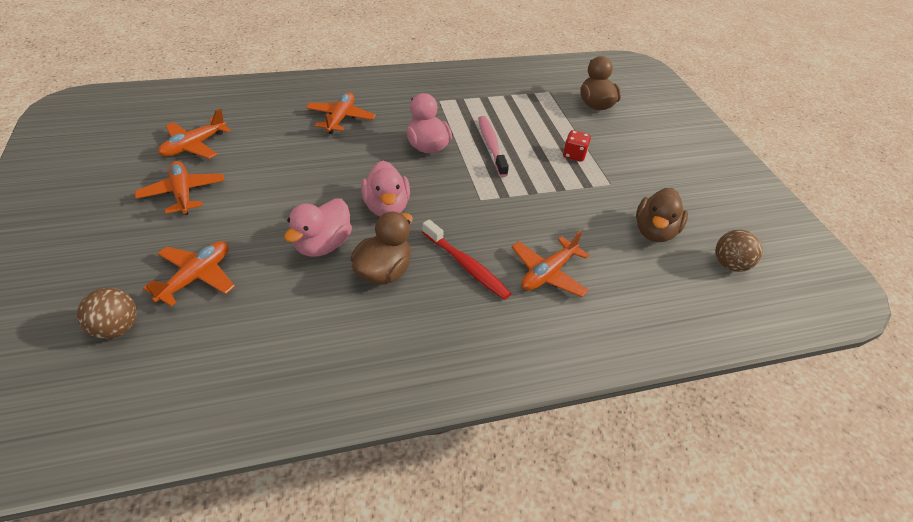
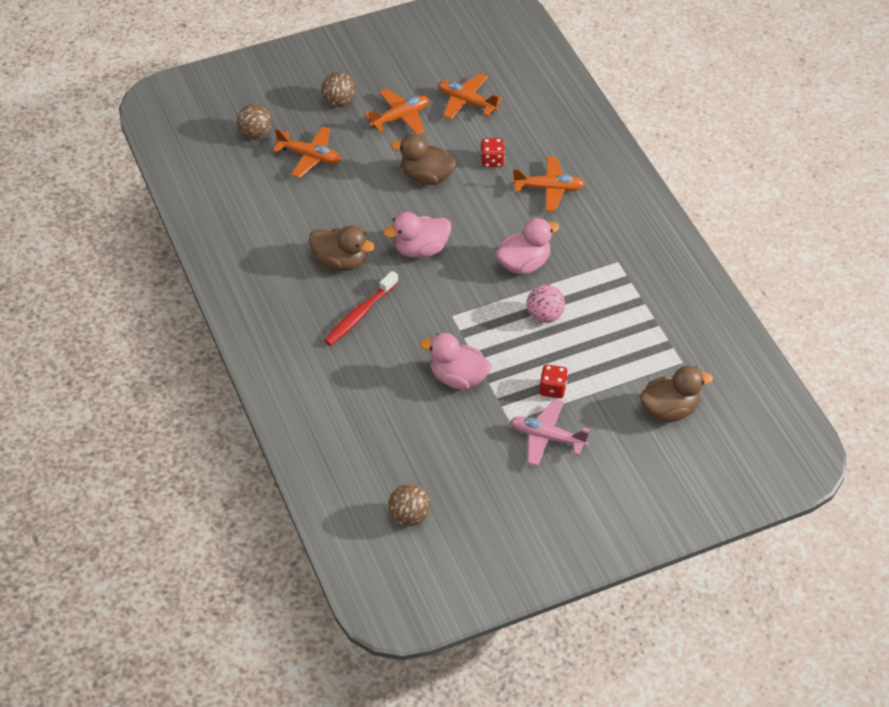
camera: 85 degrees right, 5 degrees up
(119, 239) = (339, 102): none -> brown ball
(287, 143) = (492, 161): none -> red dice
(323, 245) = (361, 218): pink duck -> pink duck (458, 378)
(491, 145) = (544, 316): pink toothbrush -> pink ball
(548, 273) = (364, 372): orange plane -> none
(627, 166) = (547, 437): none -> pink plane
(654, 231) = (442, 456): brown duck -> brown duck (426, 177)

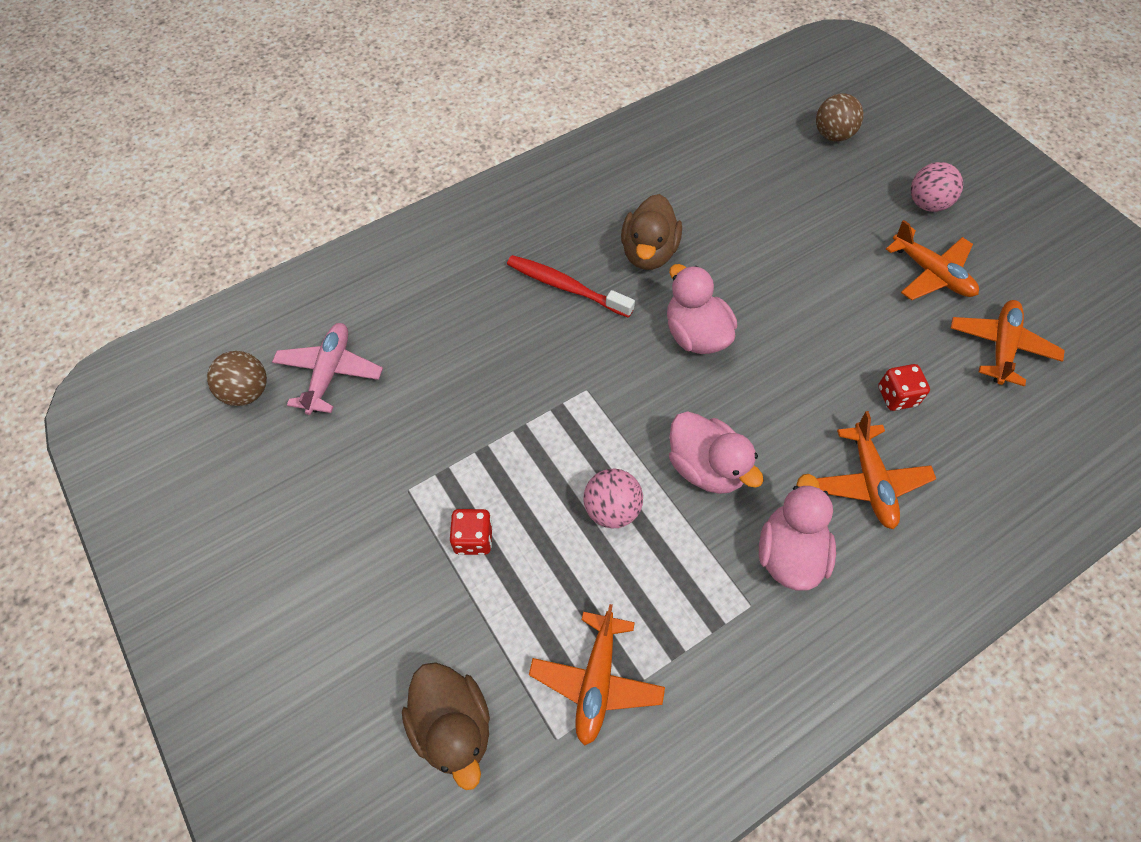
camera: 80 degrees right, 10 degrees up
(309, 156) = (816, 192): orange plane -> orange plane (596, 681)
(339, 102) = (927, 204): brown ball -> pink ball
(426, 177) = (831, 321): brown duck -> none
(458, 378) = (477, 413): pink duck -> pink duck (789, 553)
(547, 437) = (383, 542): pink plane -> pink plane (329, 373)

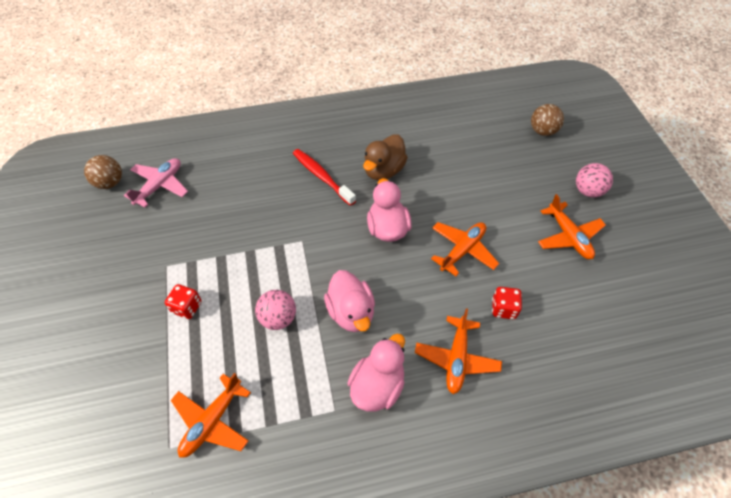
camera: 20 degrees right, 5 degrees down
(453, 726) = (114, 415): brown duck -> none
(1001, 347) = (596, 299): orange plane -> orange plane (462, 250)

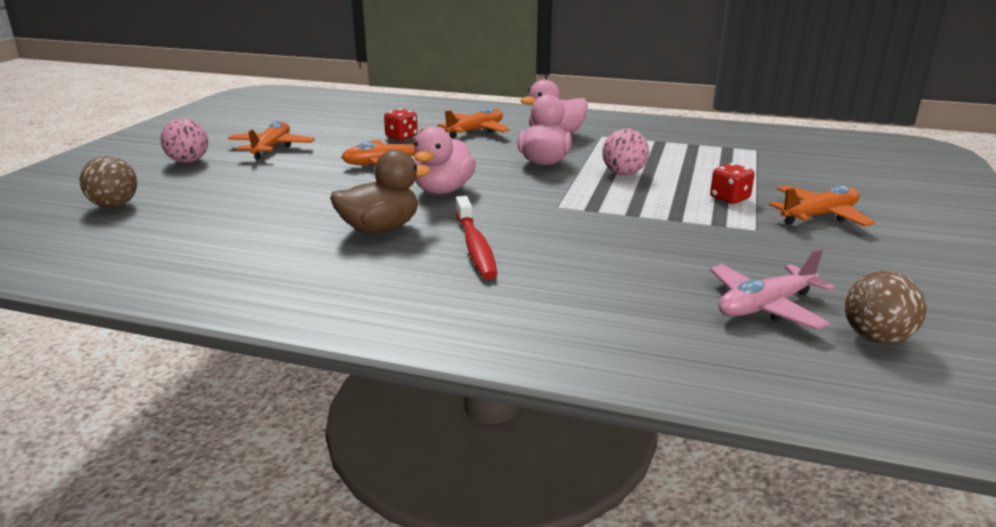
camera: 150 degrees left, 30 degrees down
(212, 421) = (714, 150): orange plane -> orange plane (819, 216)

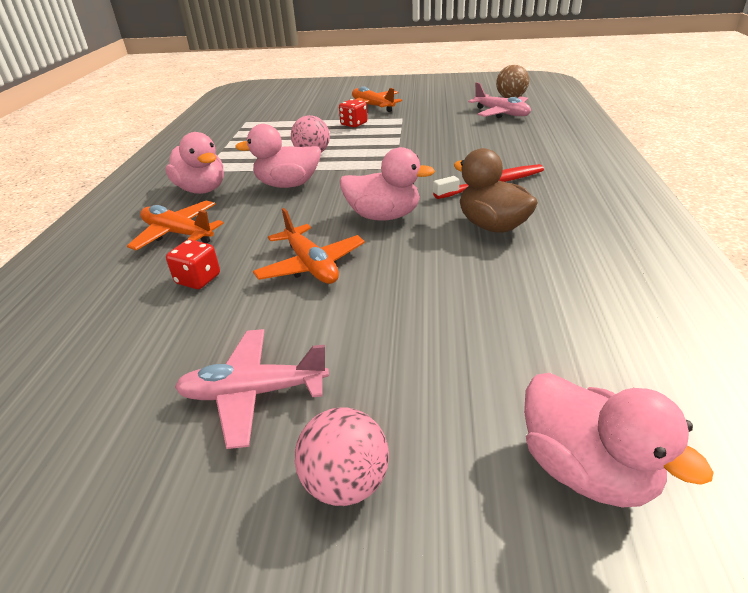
camera: 100 degrees left, 10 degrees up
(114, 205) = (586, 469): brown ball -> pink duck
(271, 148) = (254, 393): orange plane -> pink plane

